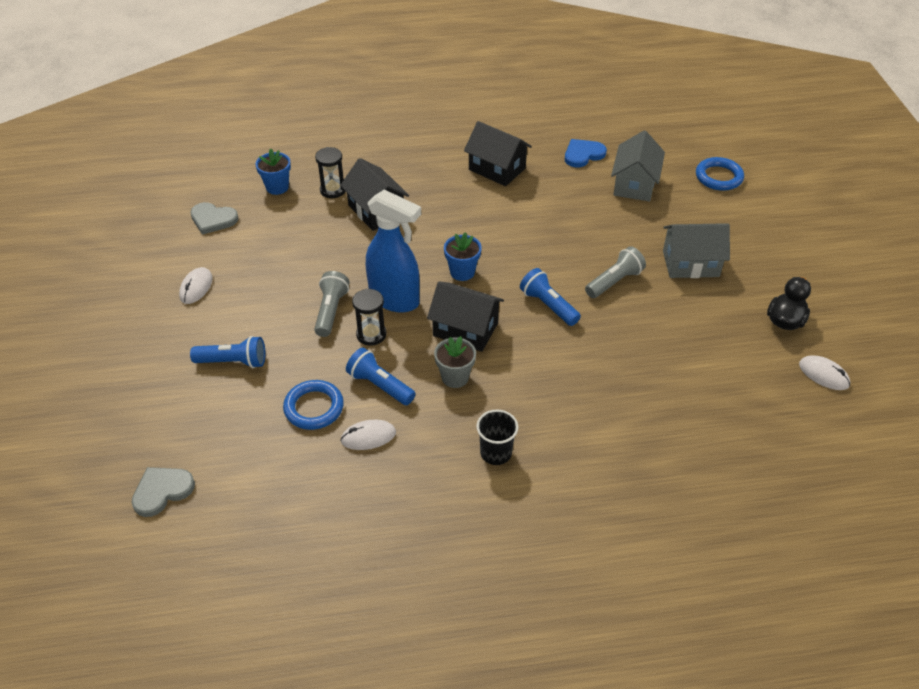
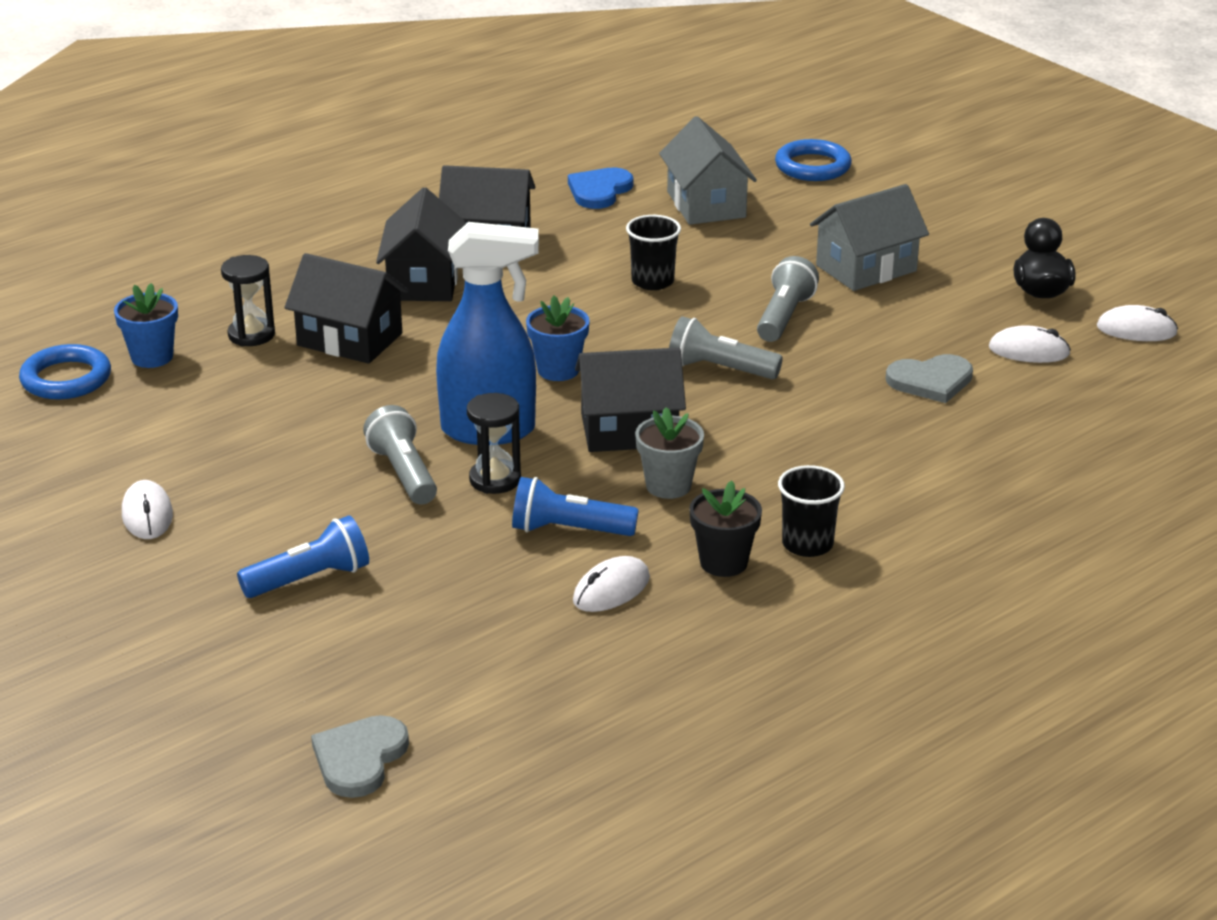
camera: 30 degrees left, 15 degrees down
(213, 219) = (82, 426): grey heart -> grey heart (931, 381)
(314, 407) = (495, 587): blue ring -> blue ring (66, 379)
(440, 445) = (723, 562): none -> black flower pot
(442, 185) = (423, 281): none -> black house
(548, 305) = (720, 369): blue flashlight -> grey flashlight
(561, 229) = (652, 281): none -> black cup
(741, 364) = (1029, 351): none -> white mouse

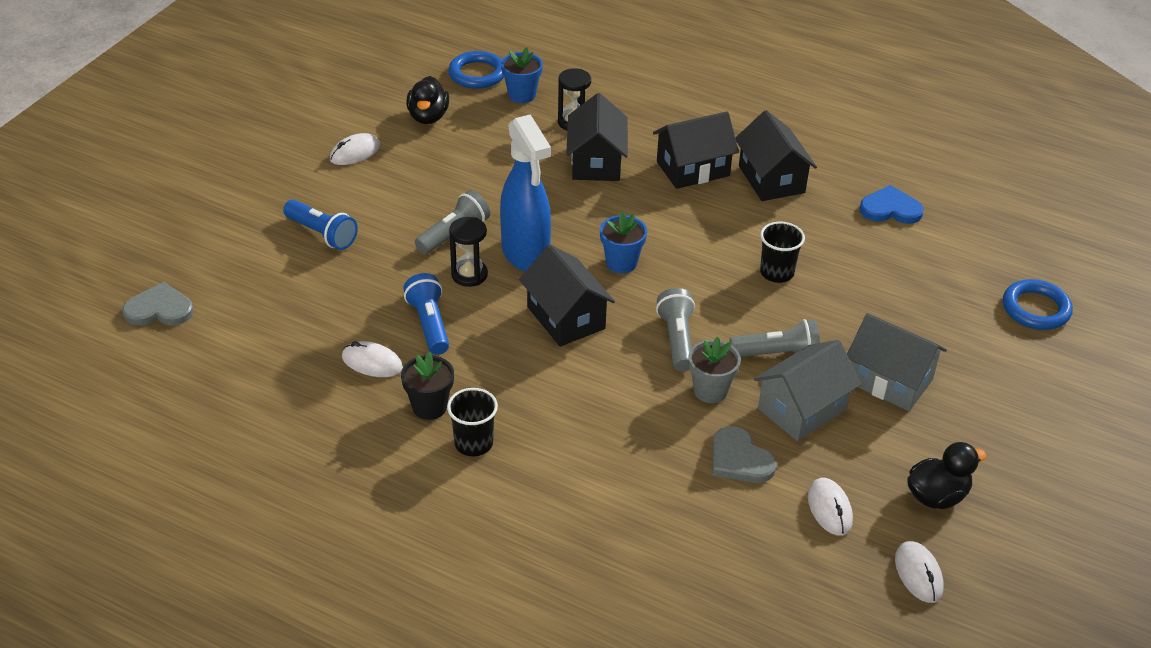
camera: 65 degrees right, 10 degrees up
(125, 438) = (428, 117): none -> black duck
(668, 486) = (508, 355): grey flower pot -> grey flower pot (710, 391)
(706, 204) = (917, 268): grey house -> grey house (802, 409)

